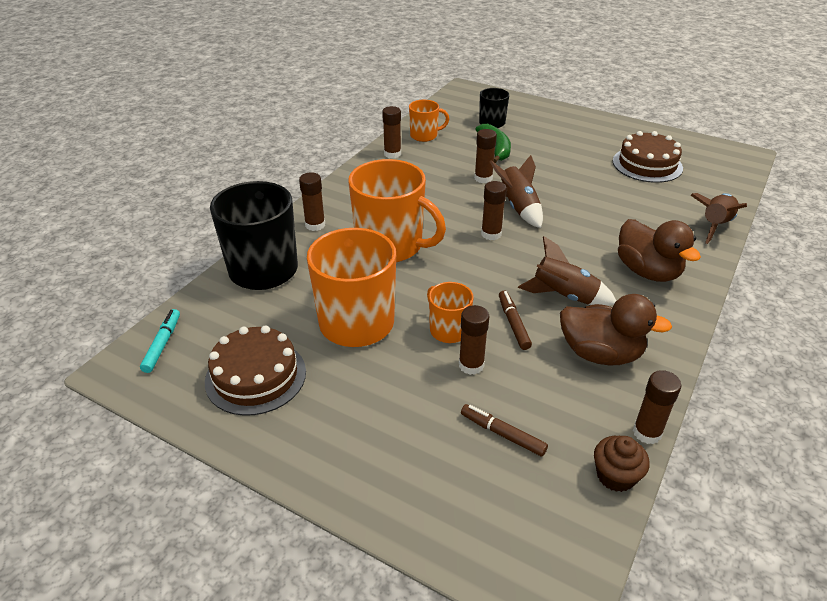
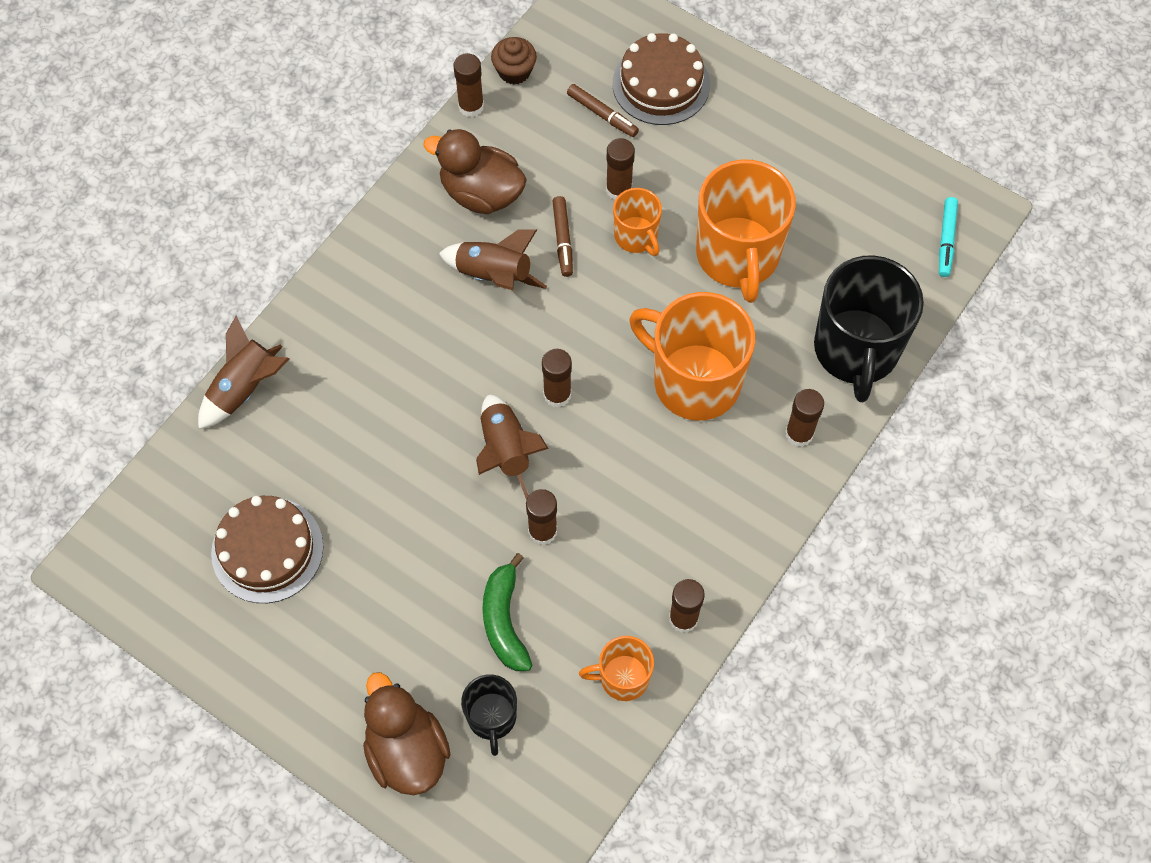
camera: 175 degrees left, 25 degrees up
(256, 376) = (838, 192): brown cake -> brown cake (661, 84)
(647, 271) = (378, 308): brown duck -> brown duck (407, 751)

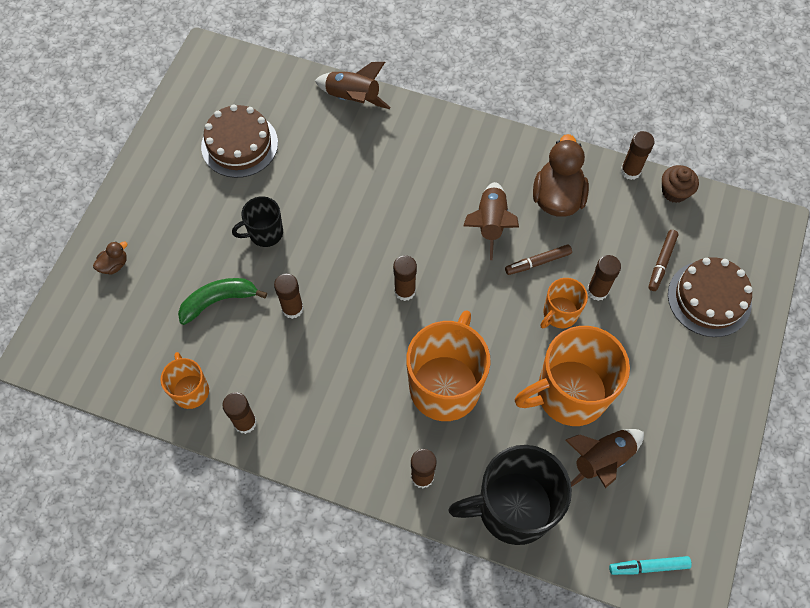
camera: 75 degrees right, 0 degrees up
(407, 751) = (114, 265): brown duck -> brown duck, size x0.46
(492, 718) = (146, 311): black mug -> black mug (265, 233)
(506, 451) = (349, 268): brown rocket -> brown rocket (601, 460)

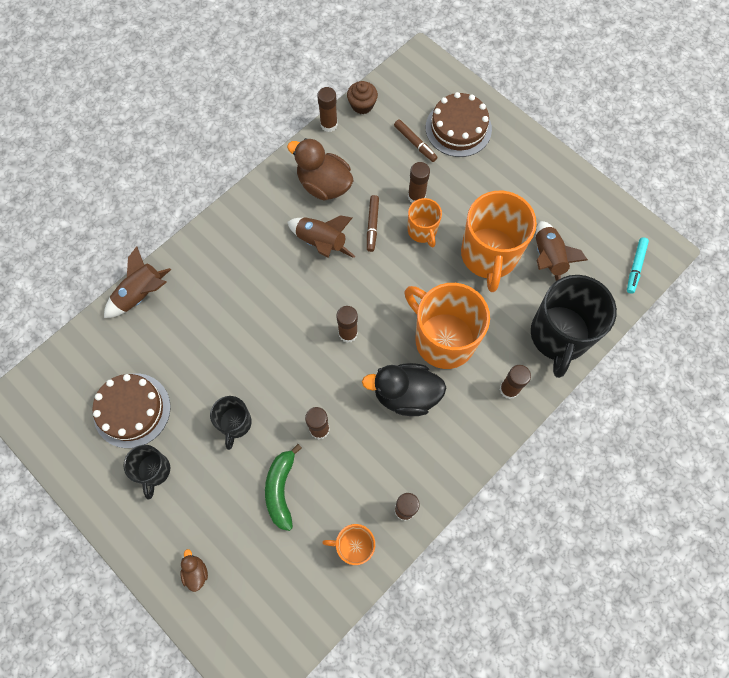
camera: 65 degrees left, 5 degrees up
(191, 188) = (154, 471): none -> black mug
(366, 373) = (405, 395): none -> black duck

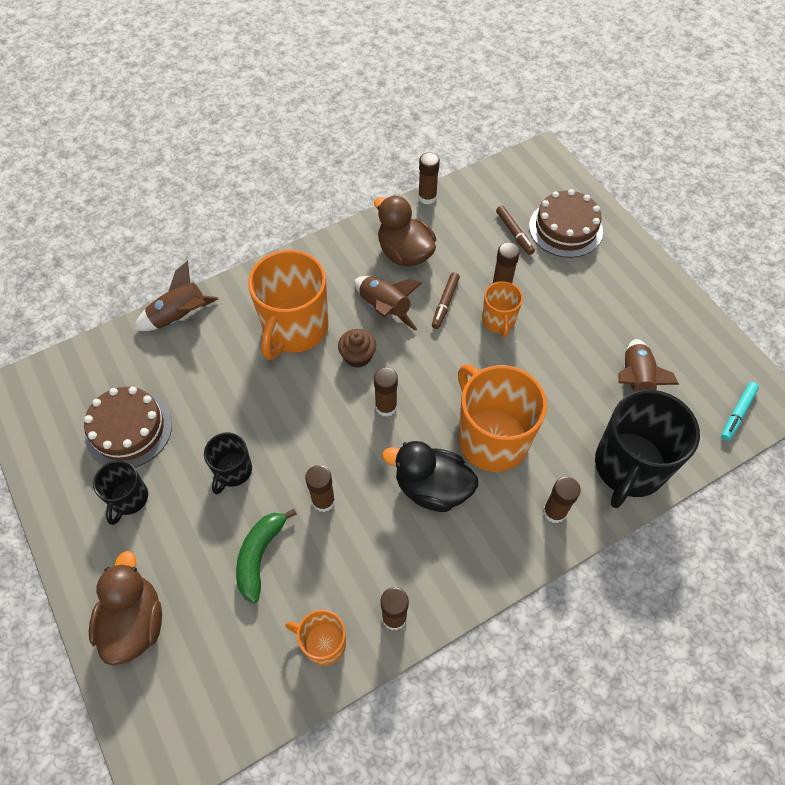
camera: 15 degrees right, 10 degrees down
(196, 572) = (135, 622): brown duck -> brown duck, size x2.16
(362, 105) = (467, 186): brown cupcake -> brown cupcake (357, 356)
(489, 255) = (567, 362): orange mug -> orange mug (295, 329)

